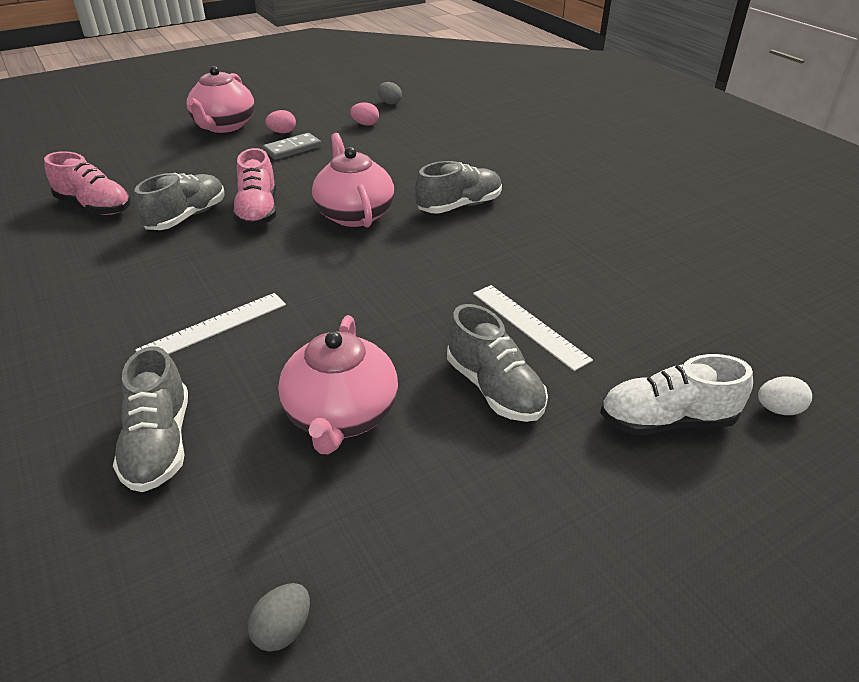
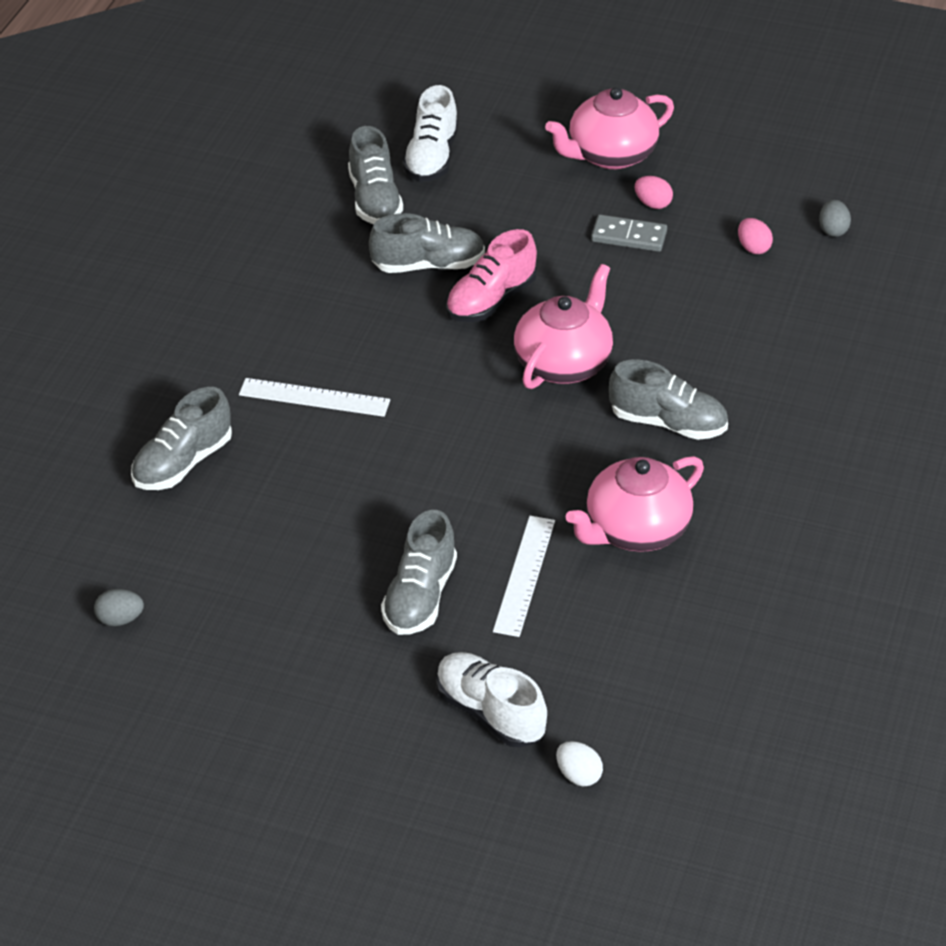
camera: 50 degrees right, 5 degrees up
(95, 207) = (374, 200): pink shoe -> grey shoe
(107, 172) = (431, 158): none -> white shoe
(341, 415) = (302, 532): pink teapot -> pink teapot (635, 530)

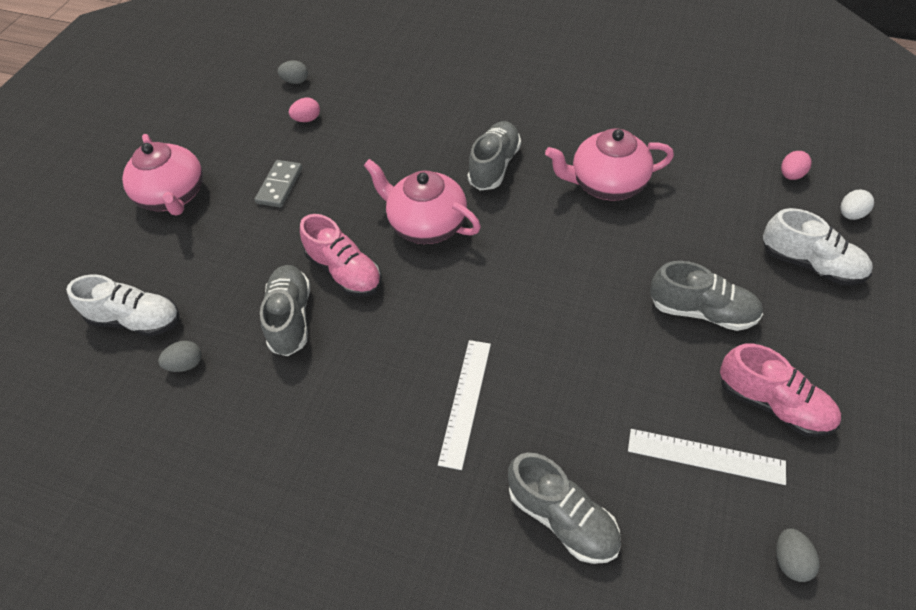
camera: 85 degrees left, 10 degrees up
(290, 638) = (773, 404): none -> pink shoe
(374, 200) = (186, 364): grey shoe -> grey egg
(490, 713) = (810, 264): white shoe -> white shoe turned 105 degrees counterclockwise
(524, 575) = (664, 246): white ruler -> white ruler (705, 456)
(635, 530) = (607, 184): pink teapot -> pink teapot turned 120 degrees clockwise
(652, 204) = (243, 171): pink egg -> pink egg (791, 175)

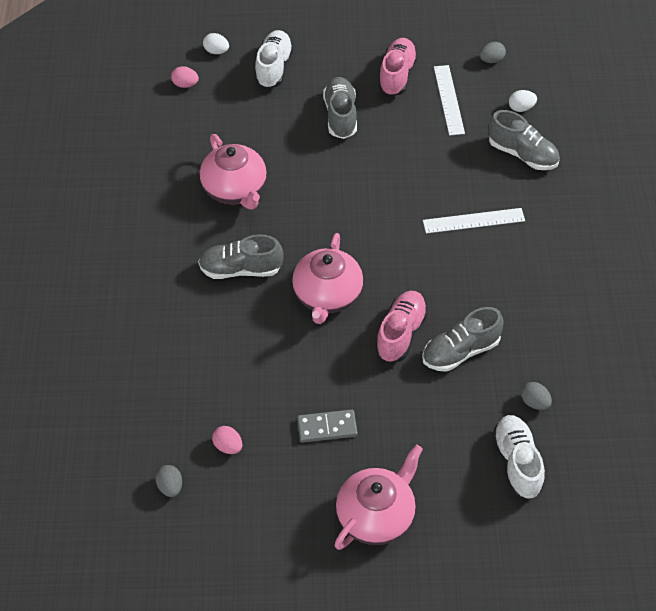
camera: 115 degrees left, 0 degrees up
(562, 517) = (522, 154): grey shoe -> grey shoe turned 105 degrees clockwise
(663, 560) = (521, 108): none -> white egg

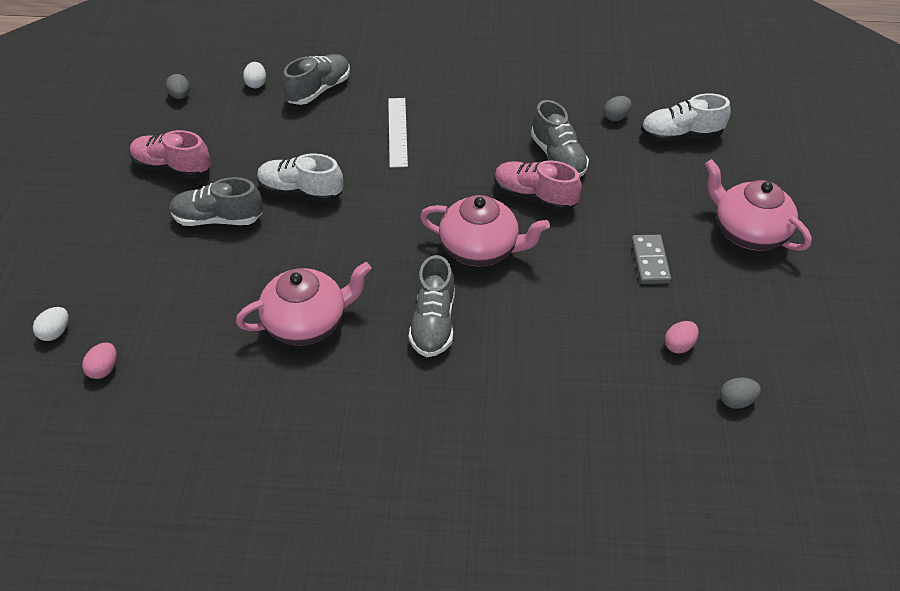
camera: 85 degrees left, 5 degrees down
(274, 68) = (113, 274): white shoe -> white shoe (301, 191)
(448, 100) = (225, 132): white ruler -> none

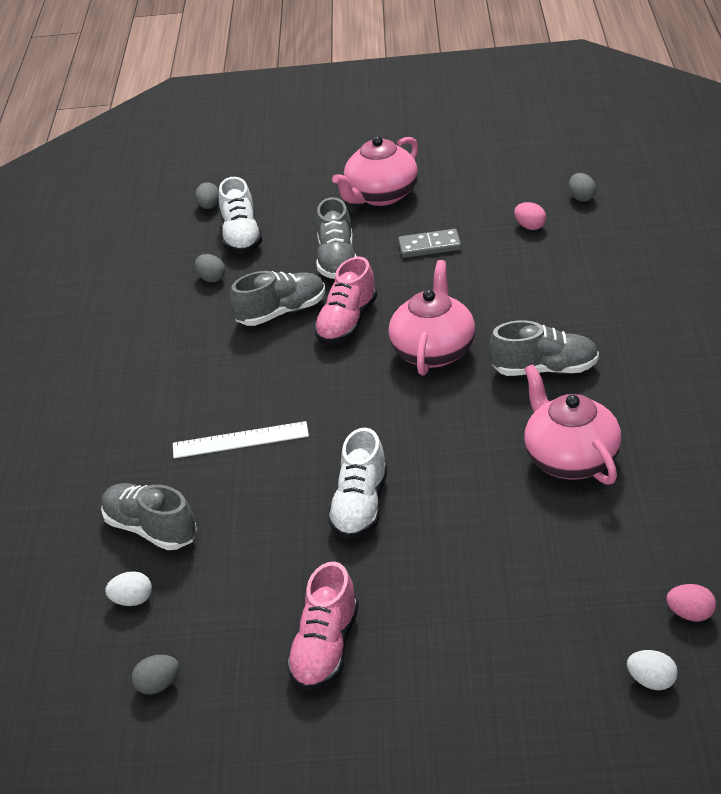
camera: 90 degrees left, 10 degrees down
(218, 219) = (421, 573): grey shoe -> grey shoe (337, 260)
(733, 116) = (209, 206): none -> grey egg

